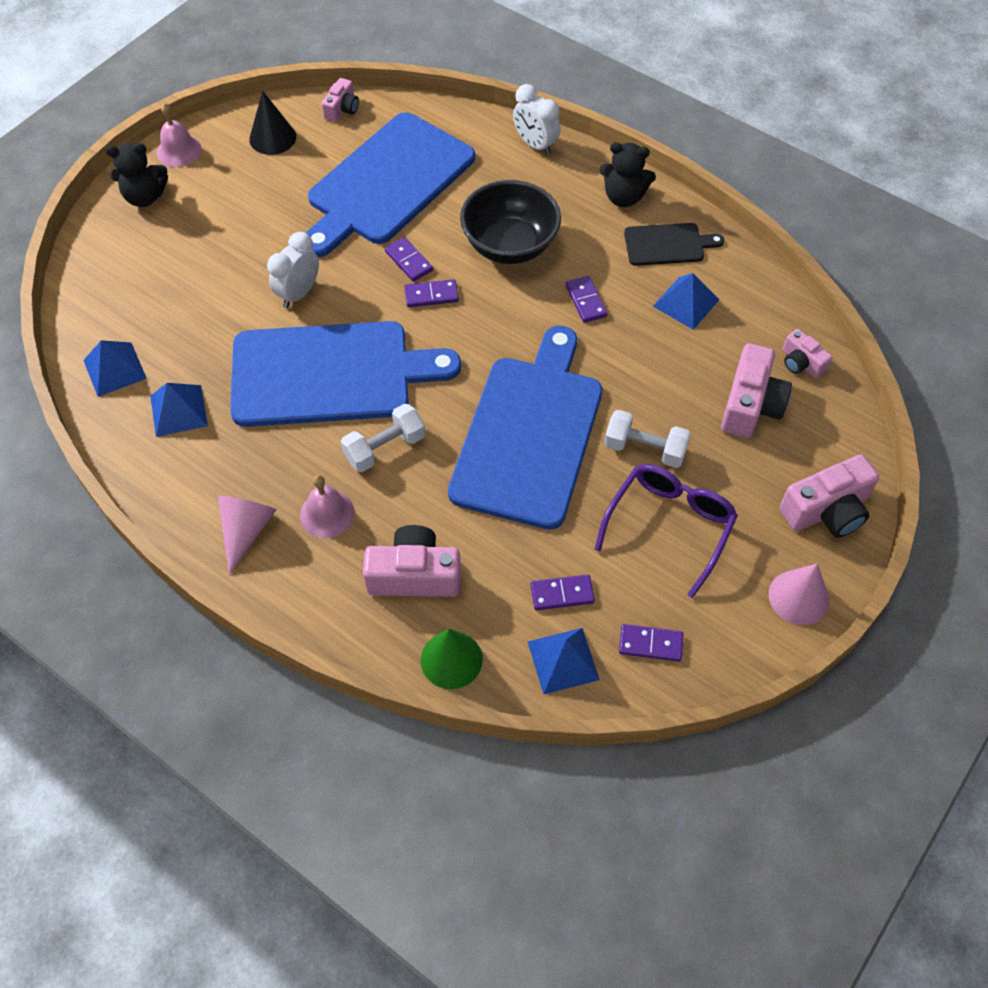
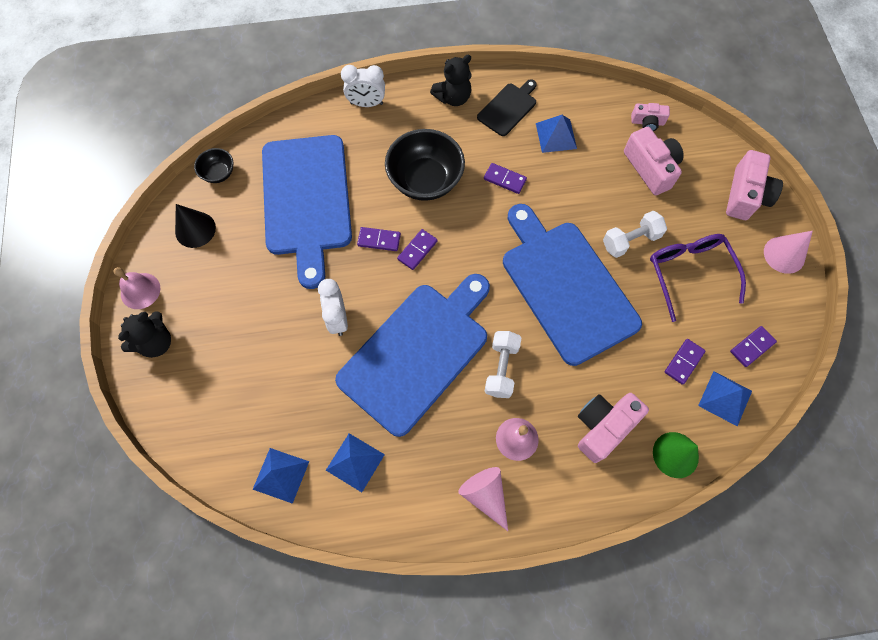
camera: 45 degrees left, 10 degrees up
(342, 109) = (219, 173): pink camera -> black bowl

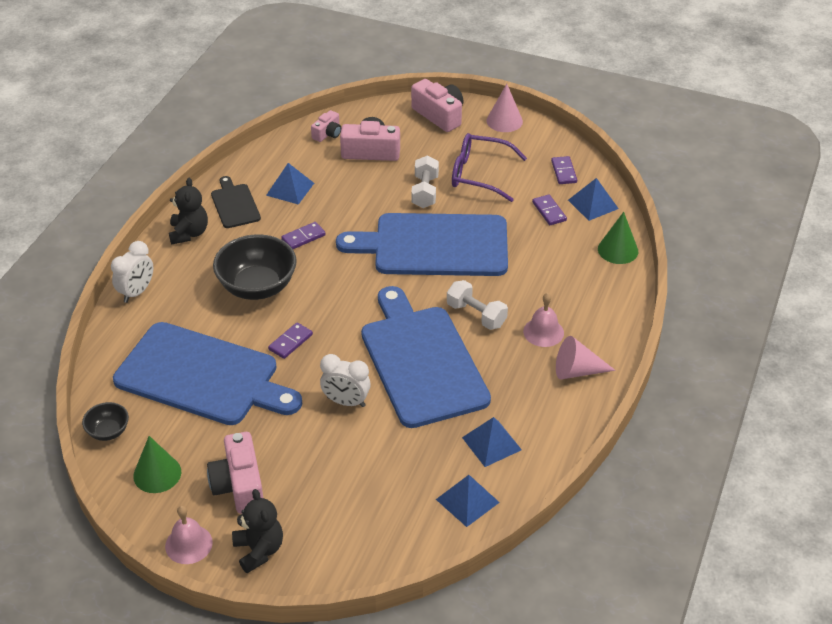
camera: 60 degrees left, 25 degrees down
(195, 229) = (157, 474): black cone -> green cone
(417, 250) = (323, 321): purple domino -> none
(603, 427) = (569, 278): pink camera -> pink camera (239, 485)

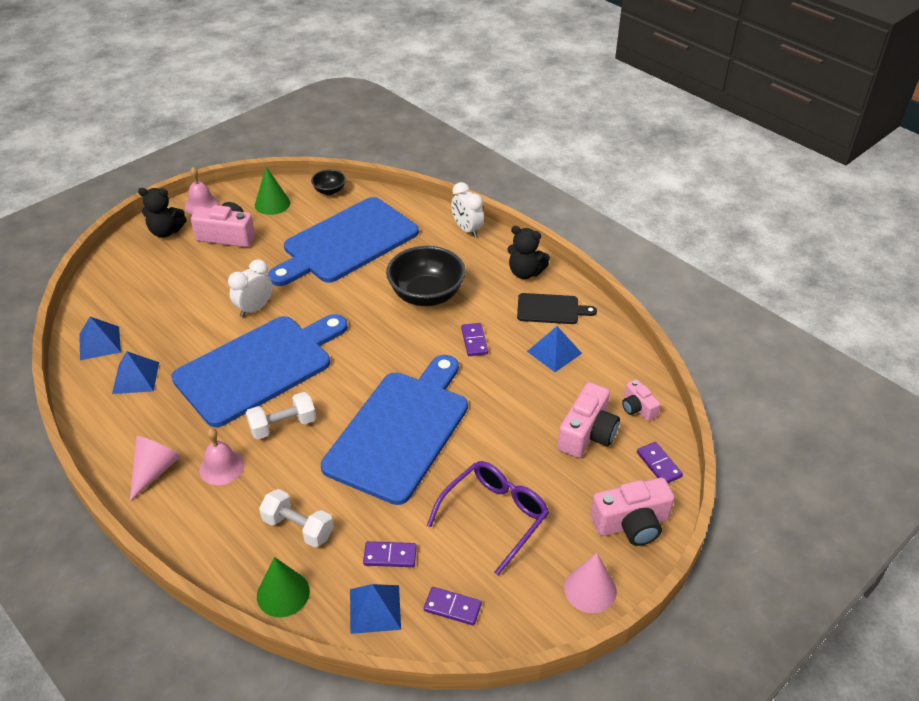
camera: 115 degrees right, 0 degrees up
(290, 342) = (345, 297): purple domino -> purple domino (658, 464)
(421, 361) = (259, 367): blue cutting board -> blue cutting board turned 45 degrees counterclockwise
(425, 192) = (490, 455): white dumbbell -> white dumbbell (298, 527)

